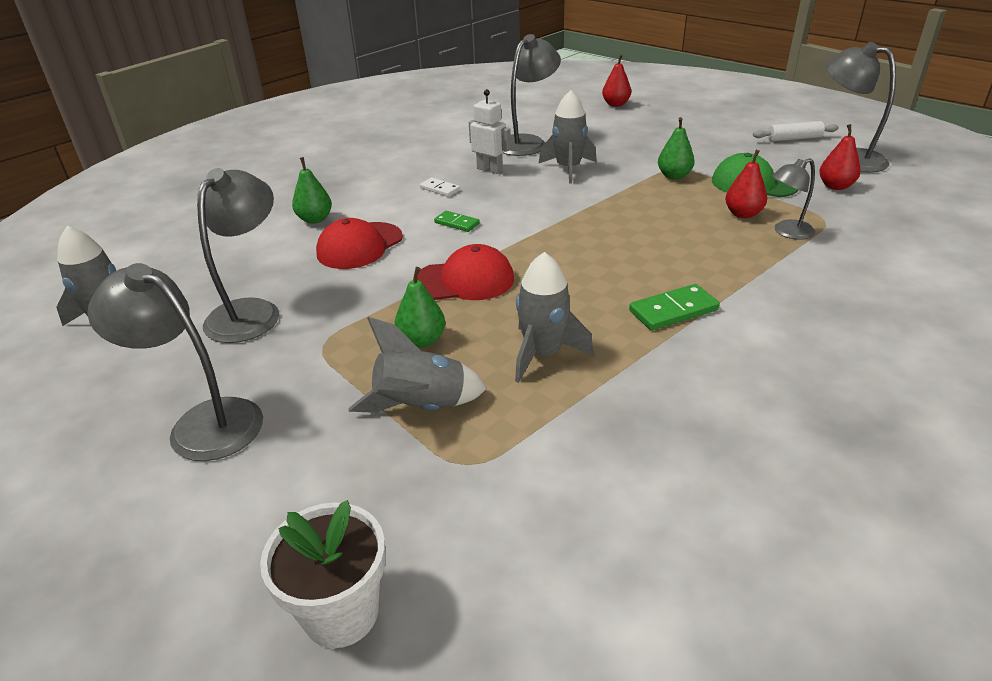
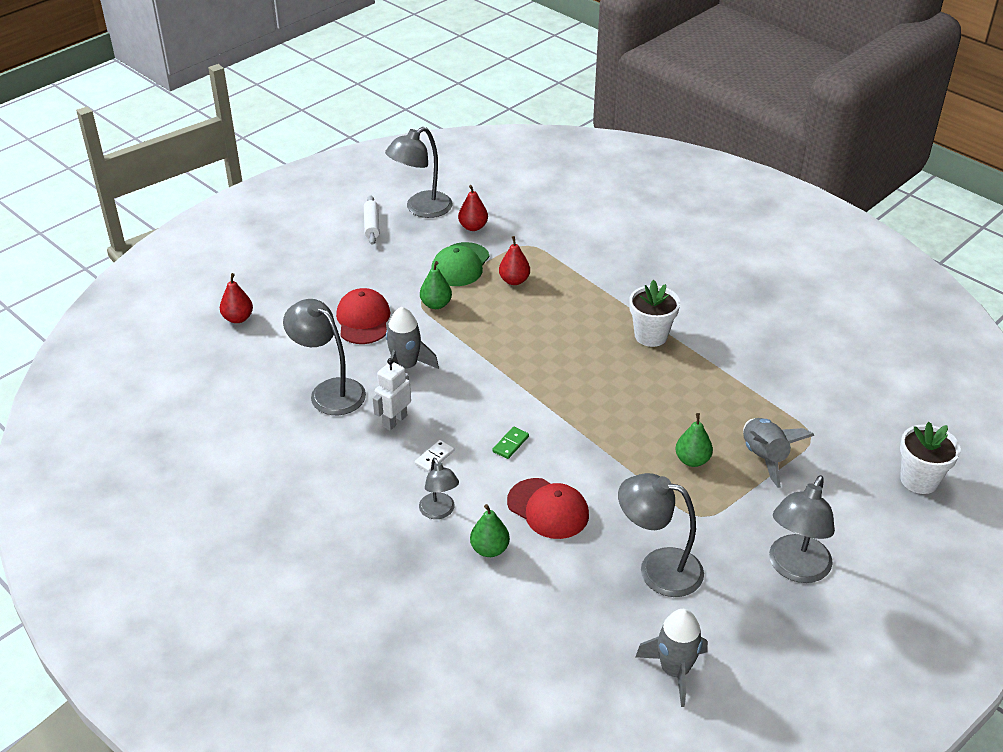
camera: 90 degrees left, 5 degrees up
(464, 280) = (610, 438): red cap -> red cap (363, 320)
(543, 354) = (704, 400): grey rocket -> none
(673, 310) = (651, 336): green domino -> white flower pot
(787, 232) = (546, 266): grey lamp -> grey lamp (439, 512)

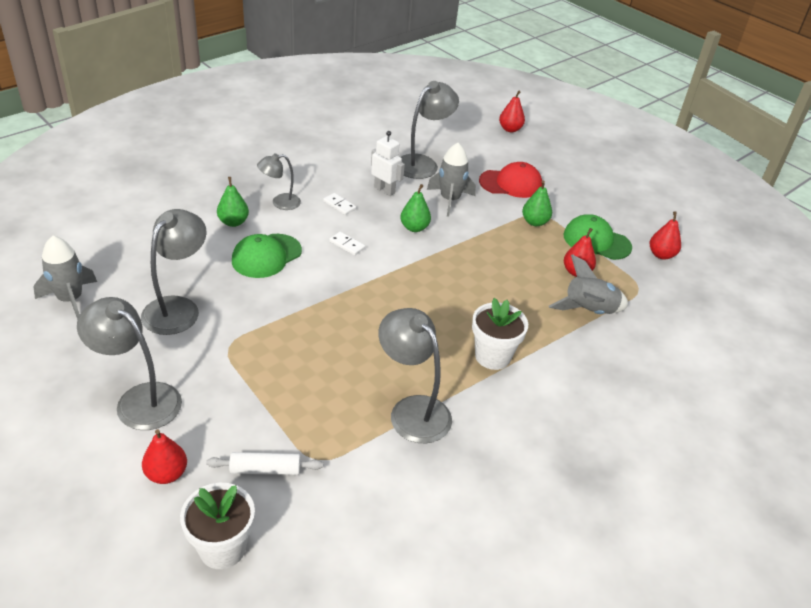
camera: 90 degrees right, 0 degrees up
(371, 225) = (648, 196): white rolling pin -> white rolling pin (265, 469)
(421, 209) = (682, 226): grey lamp -> grey lamp (412, 410)
(510, 444) = (347, 245): green domino -> white domino
(548, 509) = (266, 256): red cap -> green cap
(692, 460) = (302, 354): green pear -> green pear (414, 228)
(765, 457) = (293, 410): grey rocket -> grey rocket (589, 311)
(868, 529) = (166, 474): none -> red pear

